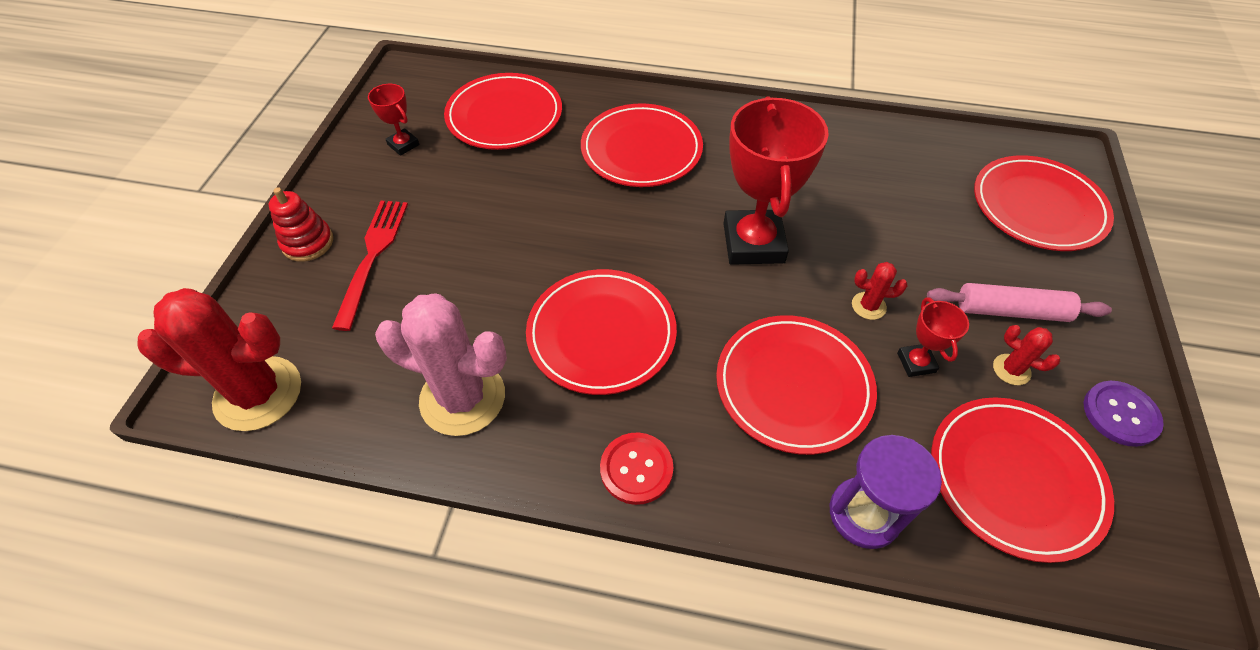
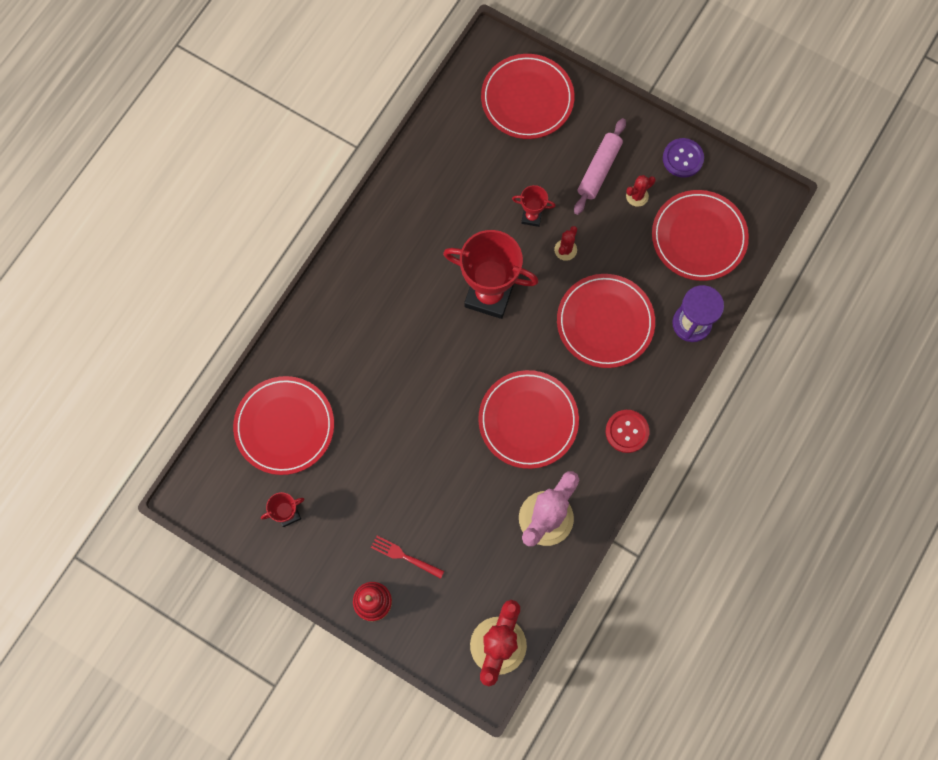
camera: 70 degrees left, 20 degrees up
(372, 257) = (404, 556): red fork -> red fork, size x0.62
(641, 150) = (367, 334): red plate -> none
(916, 362) = (614, 245): red trophy -> red trophy (531, 217)

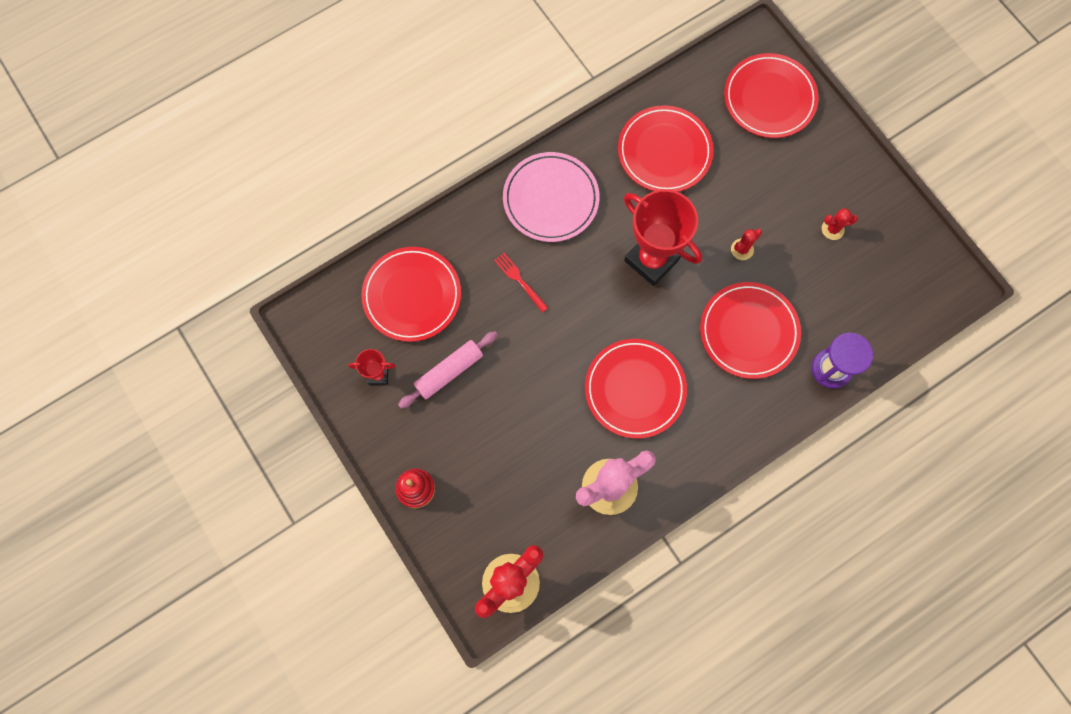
camera: 25 degrees right, 0 degrees up
(371, 279) = (551, 199): none -> pink plate
(404, 556) = (464, 461): red fork -> red fork (519, 280)
(531, 217) = (724, 206): red trophy -> none
(599, 170) = (807, 190): pink rolling pin -> pink rolling pin (449, 371)
(627, 431) = (723, 441): red button -> none
(683, 158) = (892, 213): purple button -> none
(698, 237) = (874, 292): red plate -> red plate (664, 151)

